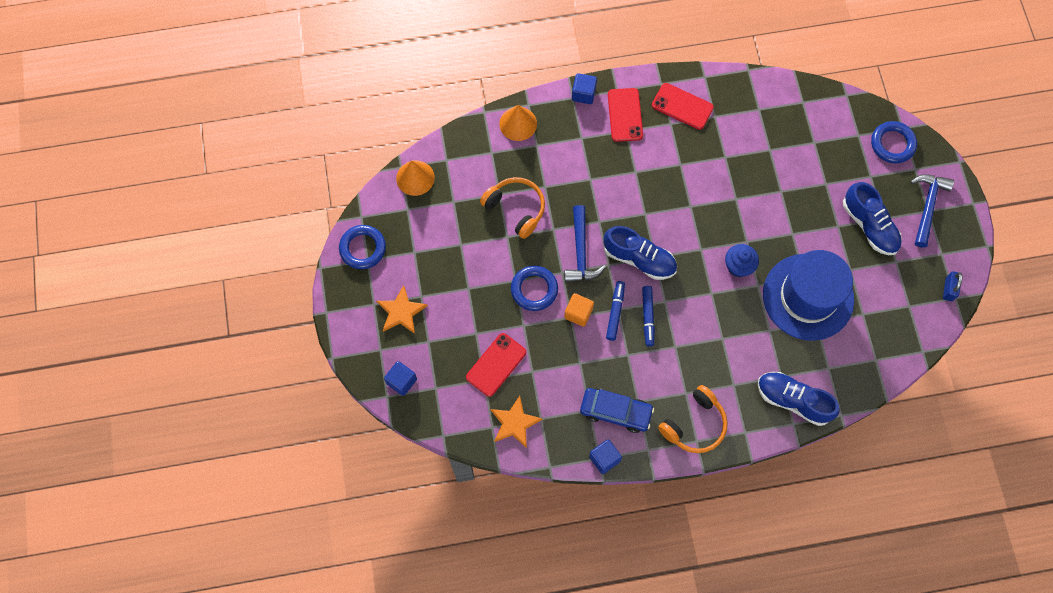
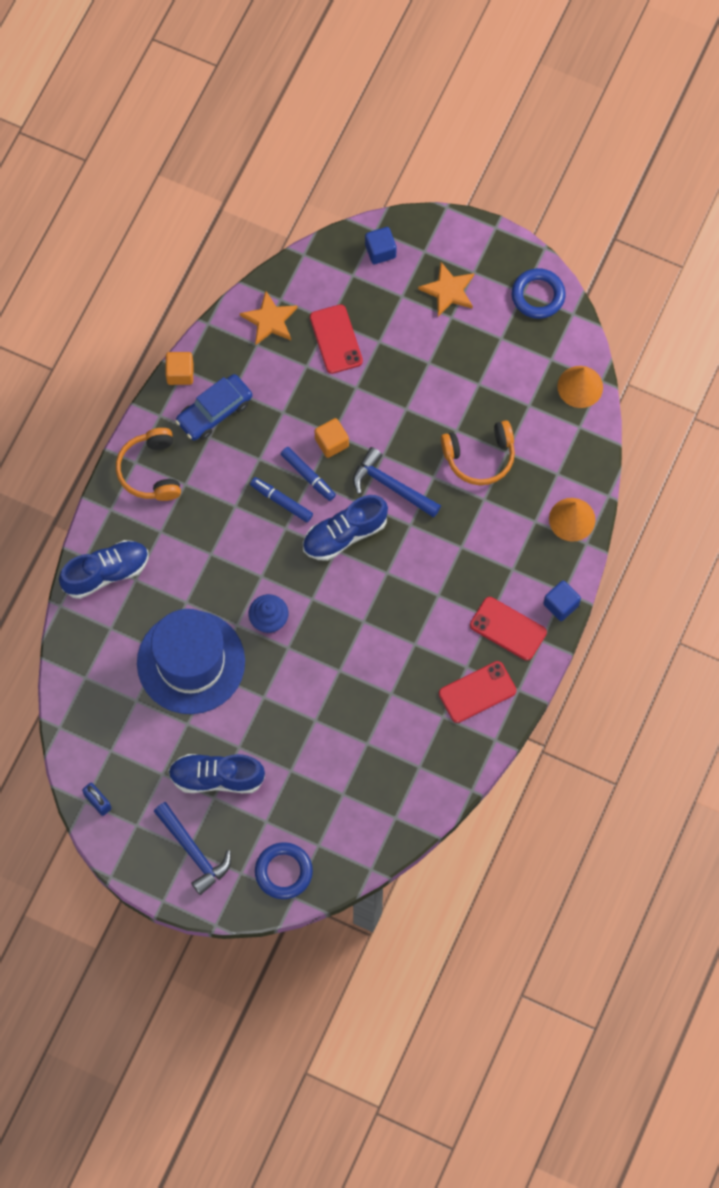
camera: 125 degrees right, 0 degrees up
(534, 289) = (384, 419): blue ring -> none
(604, 459) = (180, 373): blue cube -> orange cube

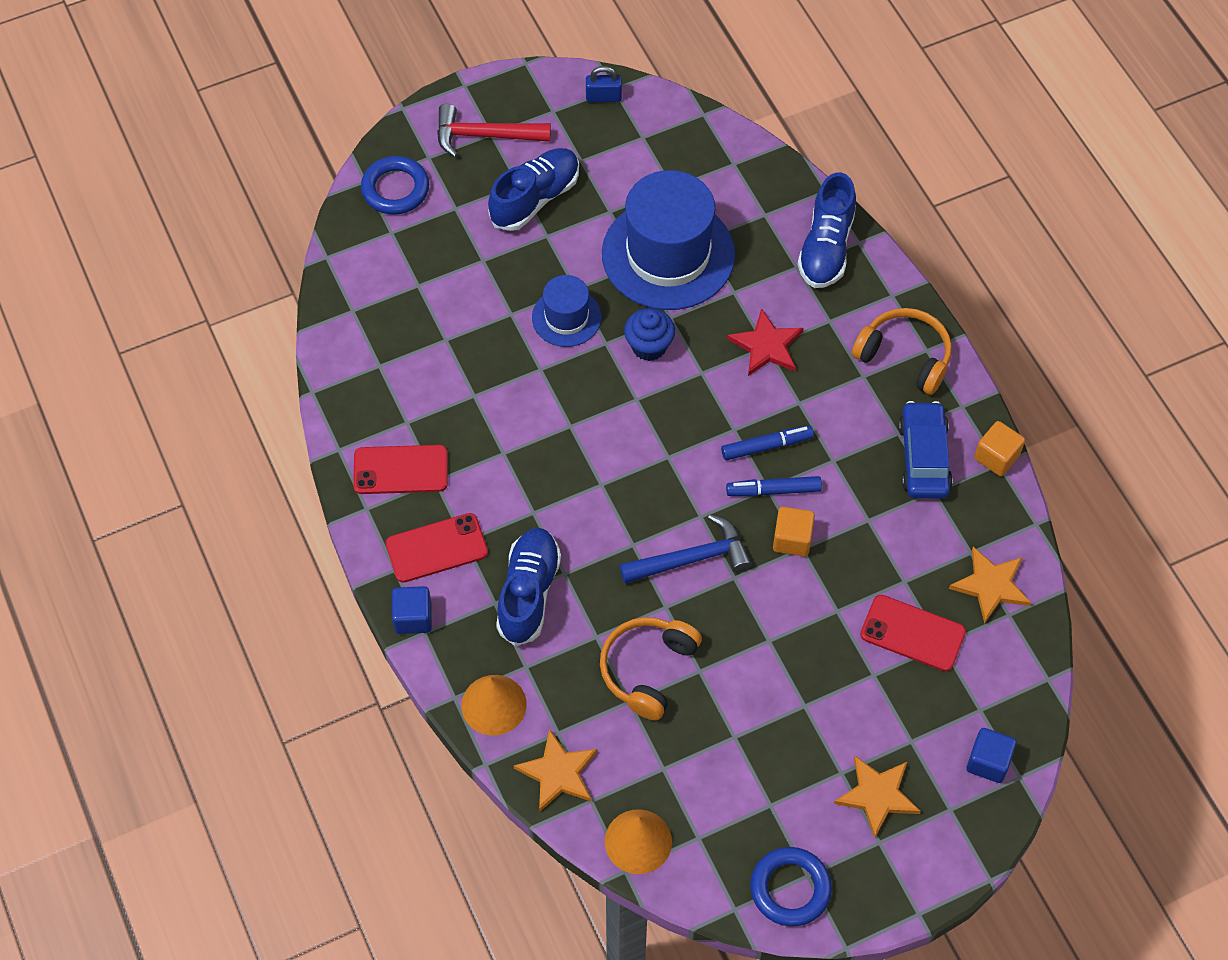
camera: 130 degrees right, 10 degrees down
(194, 852) = (484, 136): blue hammer -> red hammer
(210, 553) = (766, 346): none -> red star
(289, 685) = (566, 317): none -> blue hat
(344, 534) = (678, 476): blue shoe -> blue shoe (528, 593)
(477, 692) = (400, 470): red phone -> red phone turned 75 degrees clockwise
(579, 455) = (558, 773): none -> orange star

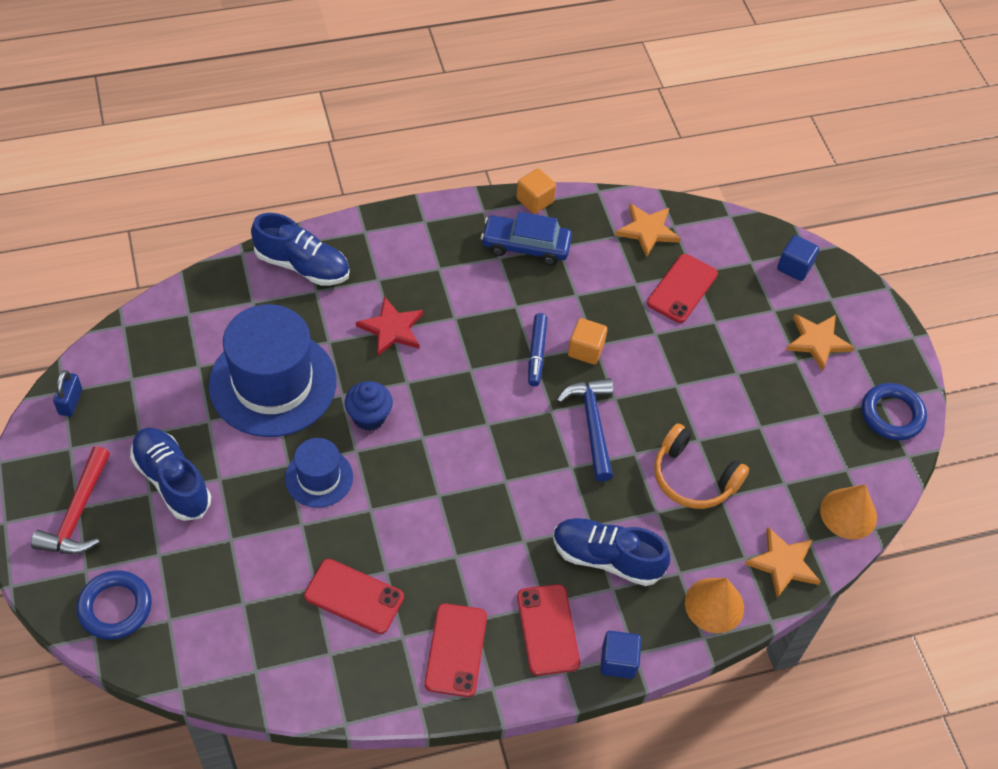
camera: 85 degrees left, 5 degrees down
(441, 373) = (354, 596): none -> red phone
(766, 446) = (492, 350): blue marker -> none
(904, 356) = (427, 236): orange headphones -> none

